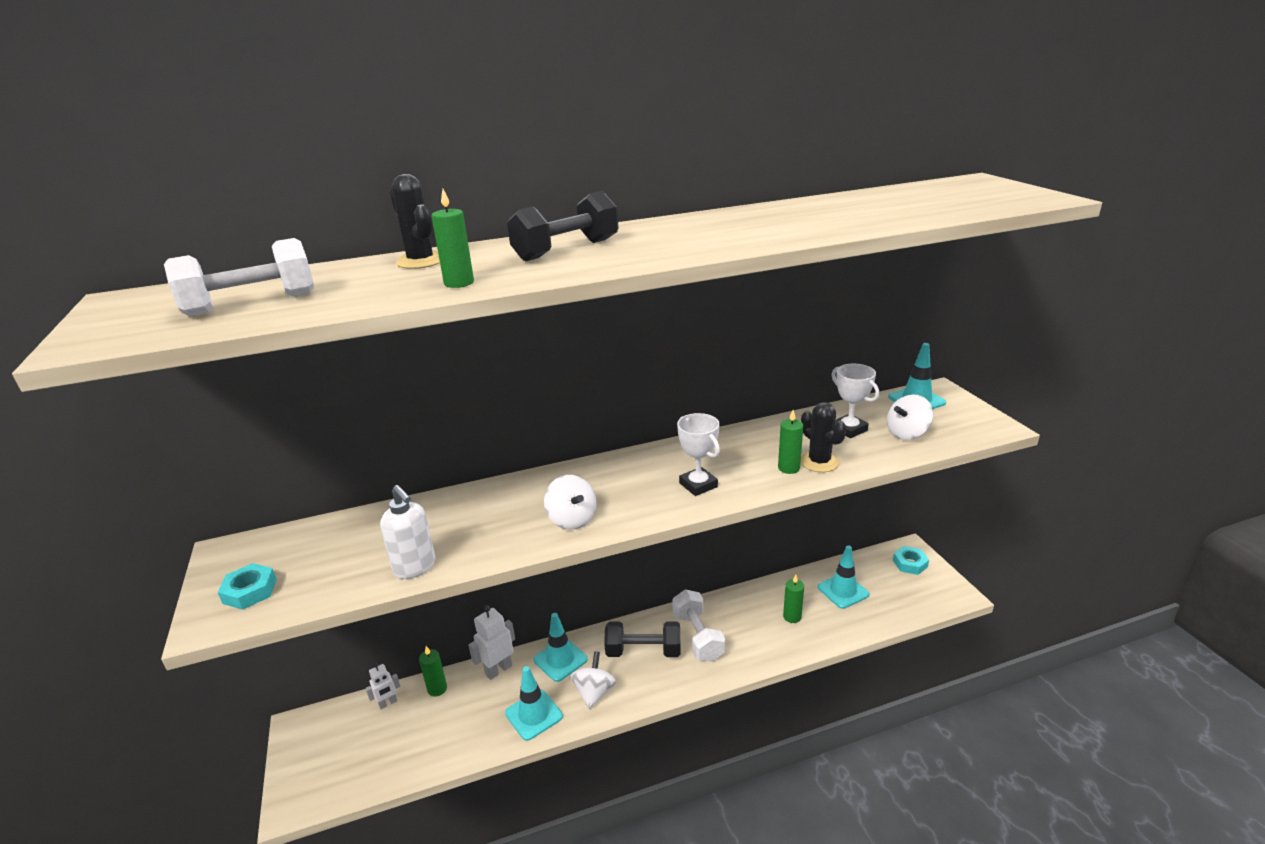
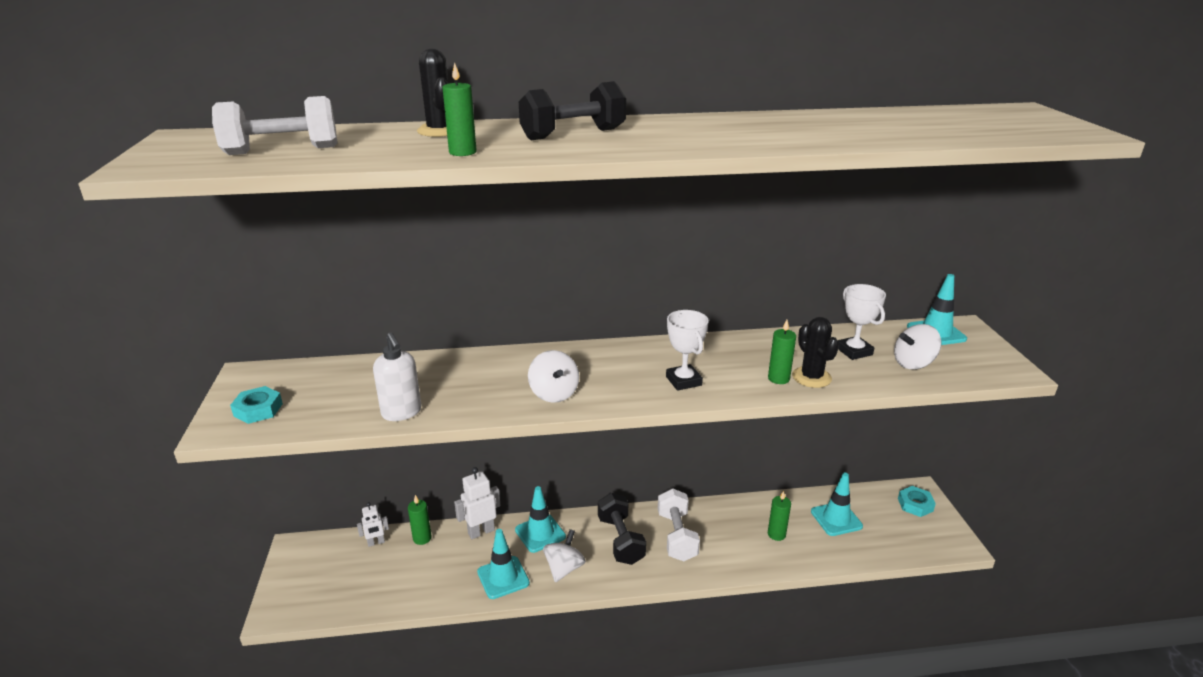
camera: 10 degrees right, 0 degrees up
(643, 651) = (620, 540): black dumbbell -> black dumbbell turned 60 degrees clockwise

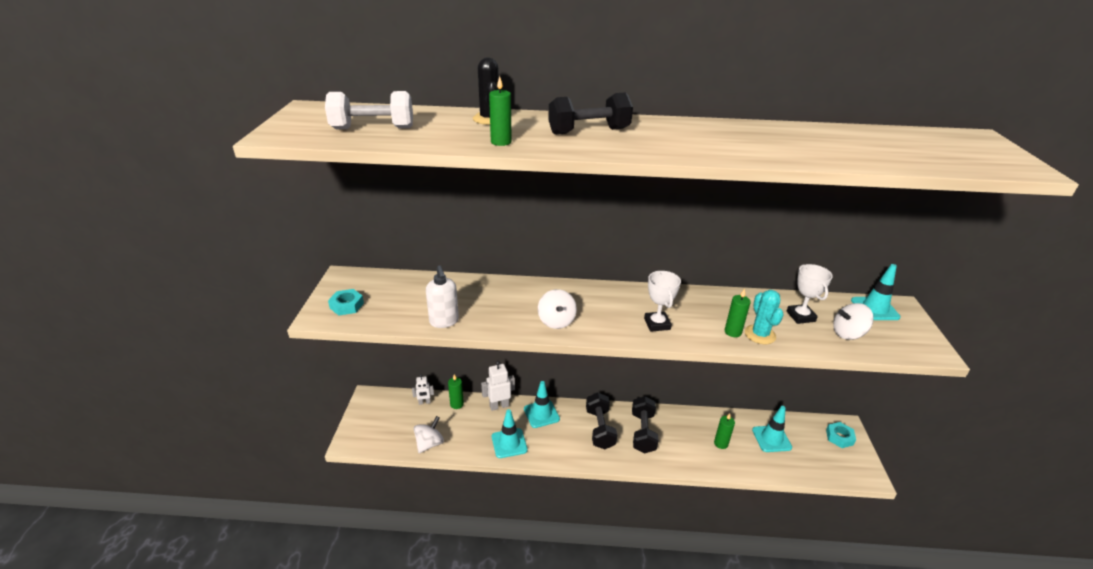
camera: 10 degrees right, 5 degrees up
(564, 568) = (554, 444): white spinning top -> white spinning top (429, 443)
(676, 536) = (643, 432): white dumbbell -> black dumbbell
(811, 377) = (760, 334): black cactus -> turquoise cactus

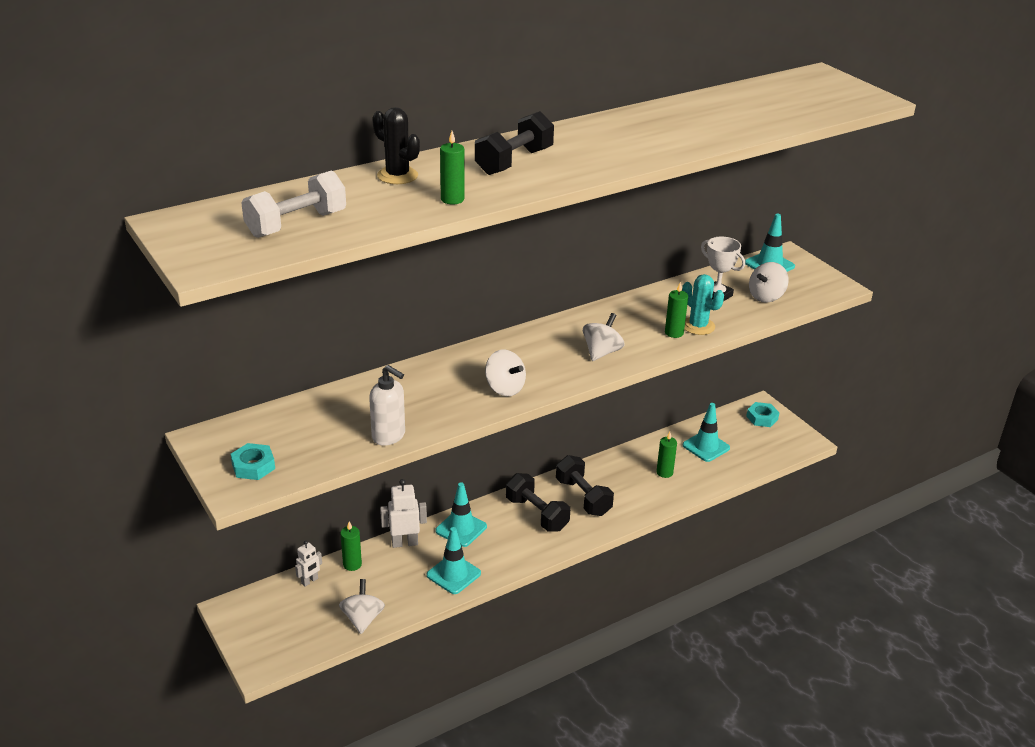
camera: 35 degrees left, 0 degrees up
(499, 406) = (405, 543): white robot -> white robot turned 45 degrees clockwise
(657, 324) = (601, 352): white trophy -> white spinning top

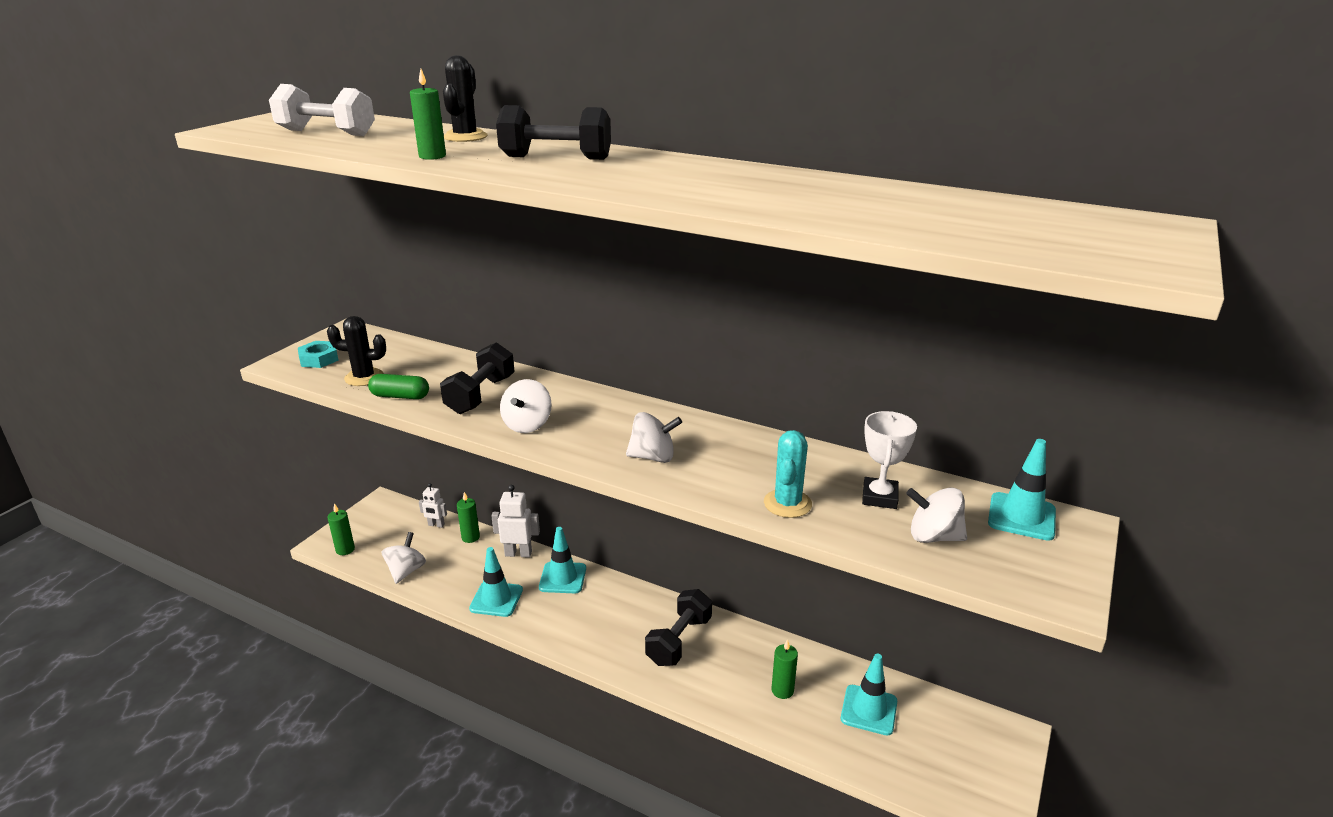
camera: 60 degrees right, 5 degrees down
(327, 448) = (364, 377): none -> black cactus
(362, 619) = (406, 571): white spinning top -> white spinning top turned 45 degrees counterclockwise
(389, 436) = (400, 396): white soap dispenser -> green capsule
(405, 543) = (518, 553): white robot -> white robot turned 45 degrees counterclockwise
(537, 514) = (624, 618): black dumbbell -> black dumbbell (480, 395)
(674, 333) = (750, 491): green candle -> green candle (345, 549)
(762, 418) = (989, 745): turquoise nut -> none

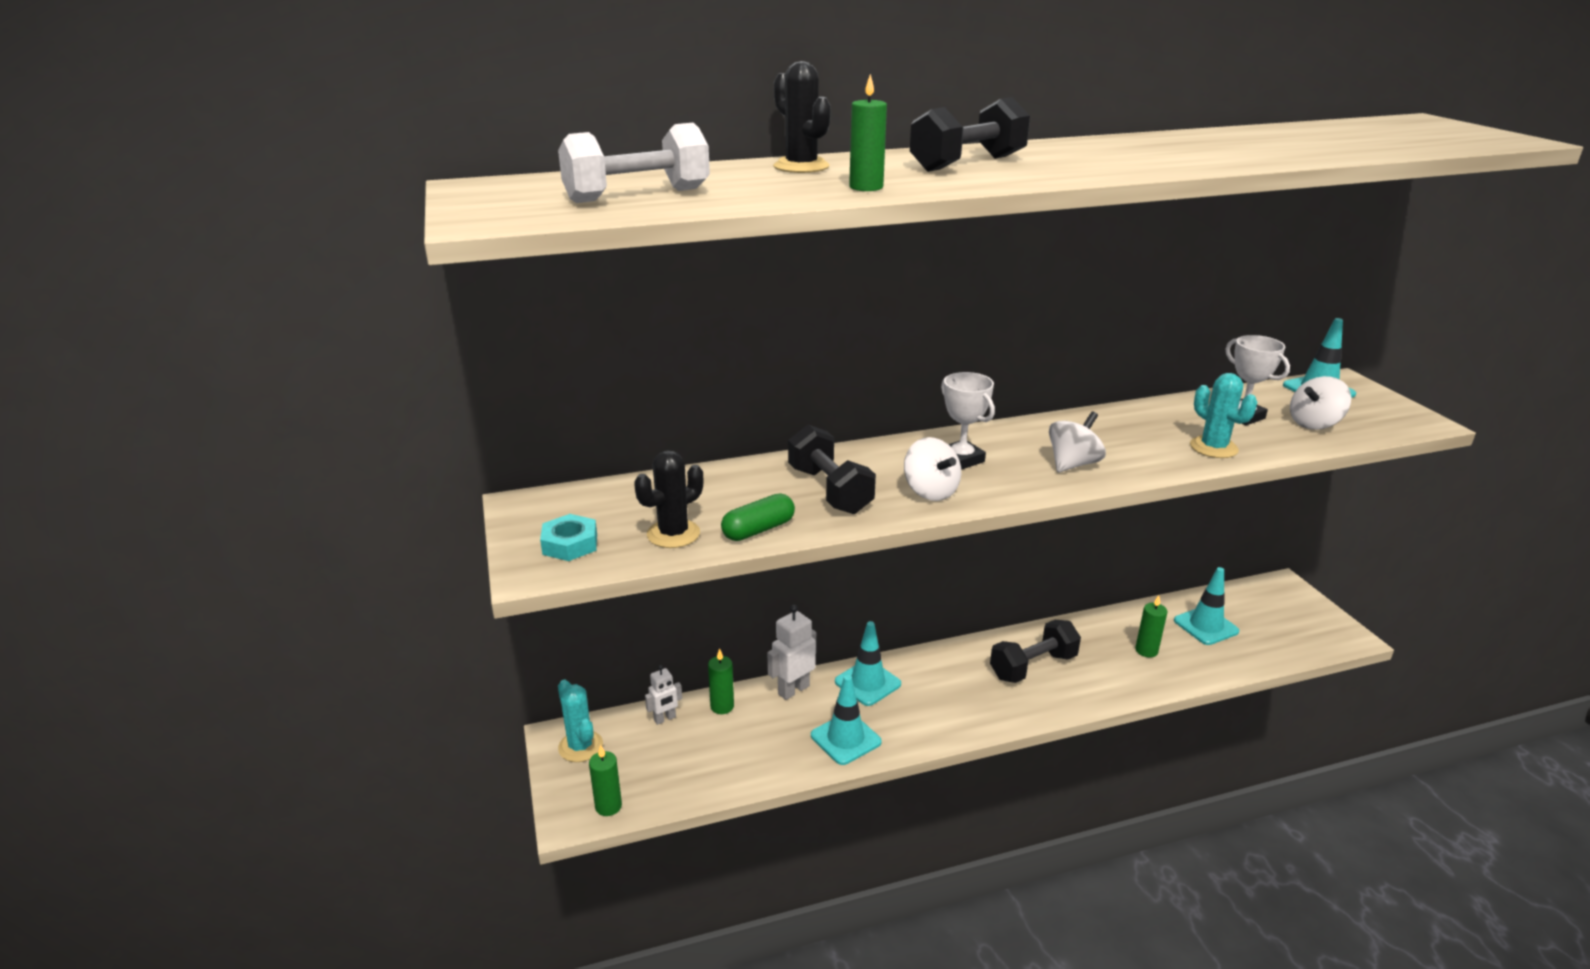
camera: 45 degrees left, 0 degrees up
(382, 513) = (580, 746): none -> turquoise cactus
(406, 571) = (715, 778): white spinning top -> none
(593, 417) = (961, 459): none -> white trophy
(679, 641) = (1033, 666): black dumbbell -> black dumbbell turned 75 degrees clockwise

